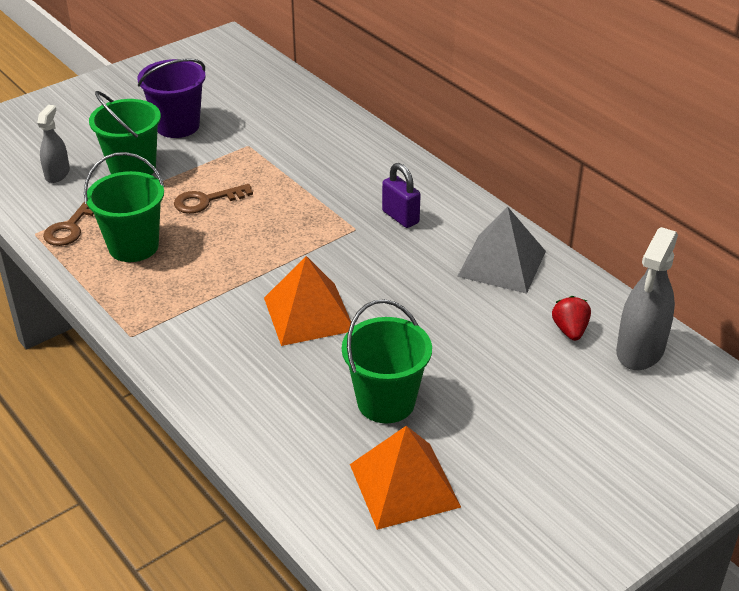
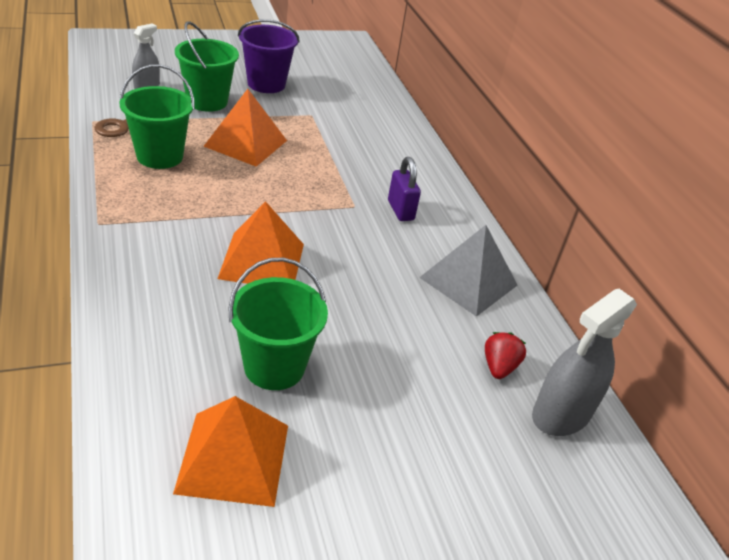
camera: 15 degrees right, 0 degrees up
(206, 201) = (246, 143): brown key -> orange pyramid

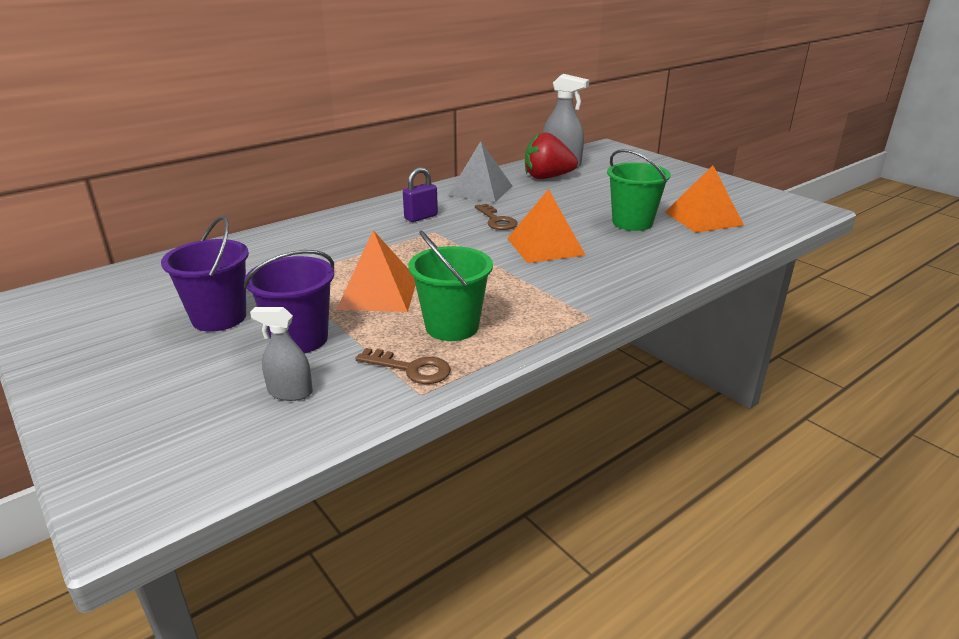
camera: 105 degrees left, 10 degrees down
(207, 101) = (300, 339): green bucket -> purple bucket
(358, 256) = (496, 220): none -> brown key
(499, 367) = (547, 177): red strawberry -> red strawberry, size x1.87

